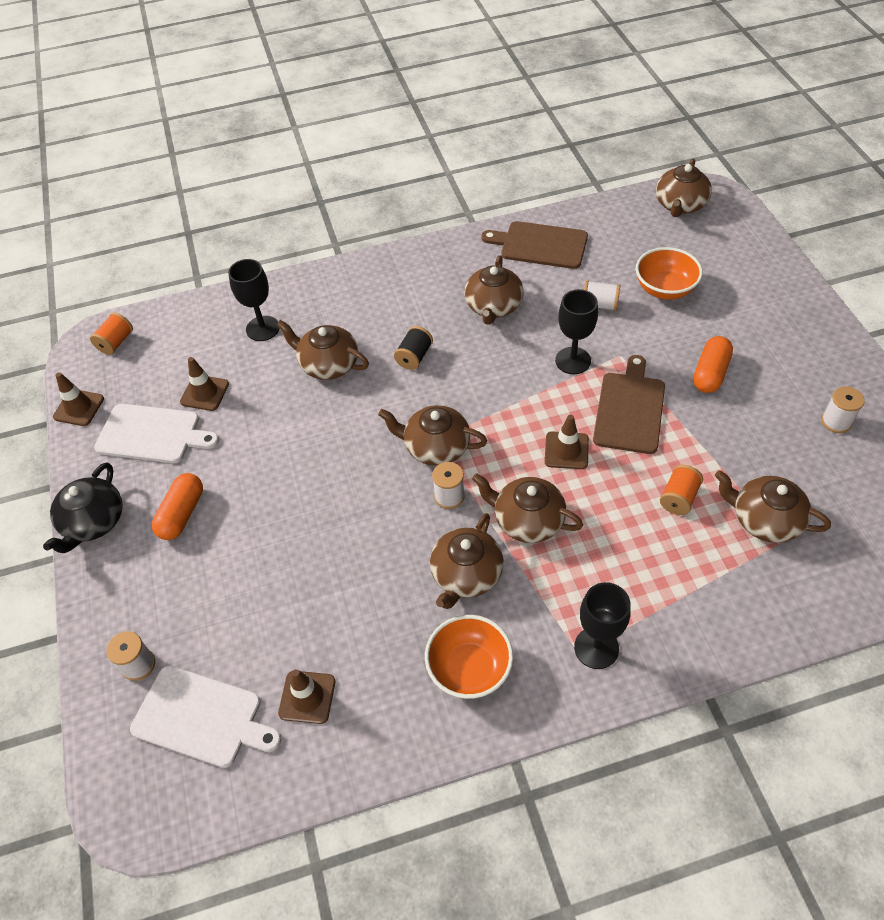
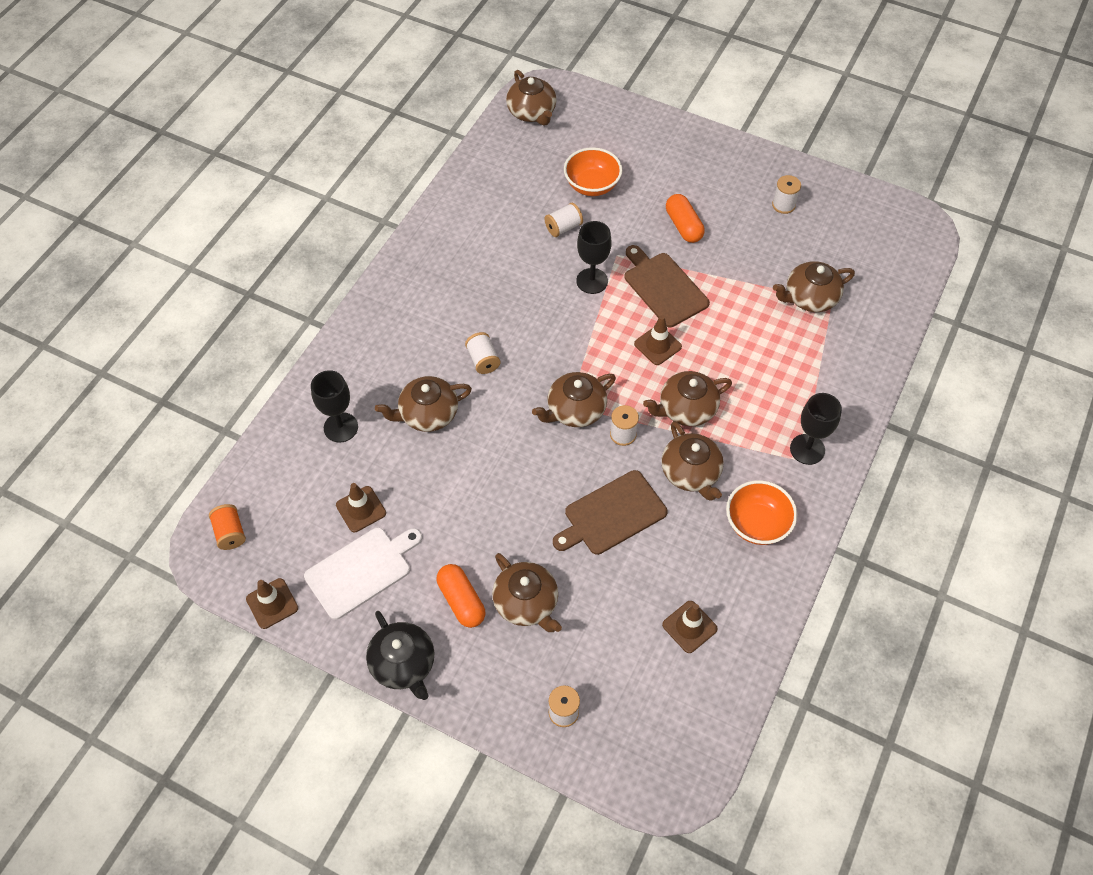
camera: 50 degrees left, 5 degrees up
(202, 717) = (644, 699): white cutting board -> none
(414, 357) = (483, 360): black spool -> white spool
(493, 306) = (493, 281): brown teapot -> brown teapot (526, 603)
(540, 245) = (470, 210): brown cutting board -> brown cutting board (612, 514)
(678, 498) = (752, 322): orange spool -> none

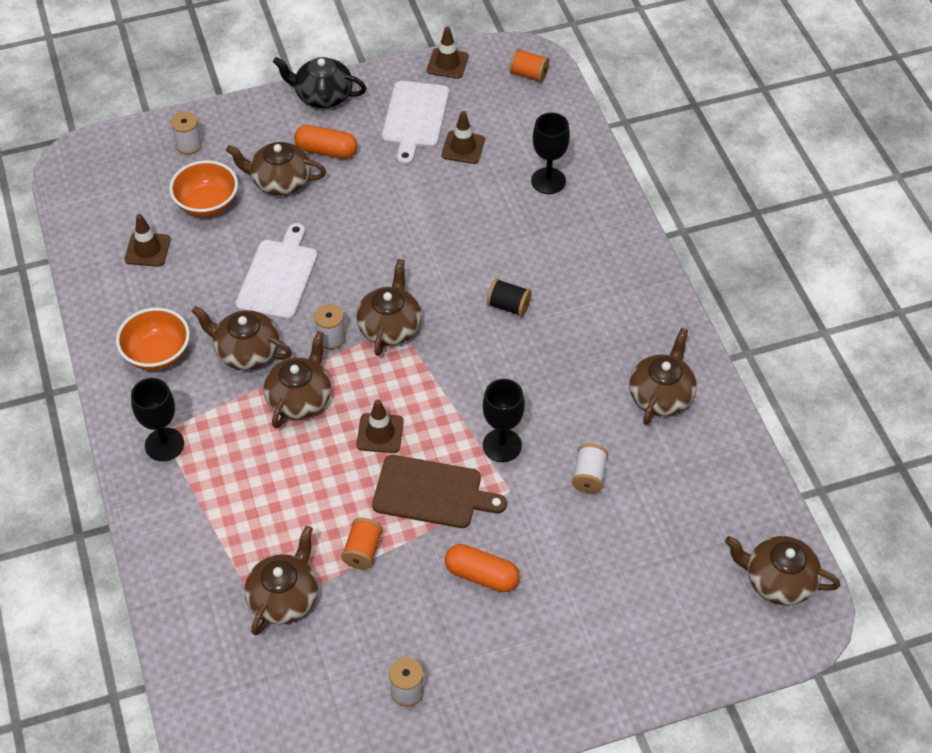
camera: 135 degrees right, 5 degrees down
(428, 414) = (498, 237): brown teapot -> brown teapot (661, 395)
(483, 360) = (508, 306): white spool -> black spool
(592, 185) = (617, 545): orange bowl -> orange bowl (207, 204)
(612, 514) = (278, 276): brown cutting board -> white cutting board
(738, 288) = (363, 551): none -> orange spool

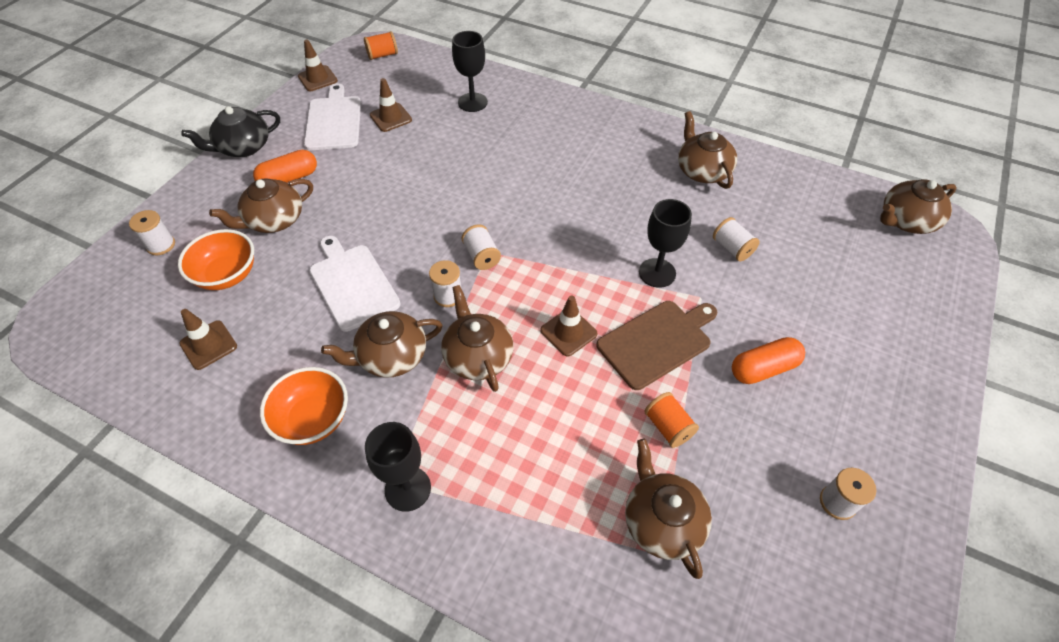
camera: 45 degrees left, 0 degrees up
(390, 326) = (481, 256): brown teapot -> white spool
(415, 118) = (333, 121): white cutting board -> white cutting board turned 150 degrees counterclockwise
(508, 306) = (544, 187): black spool -> none

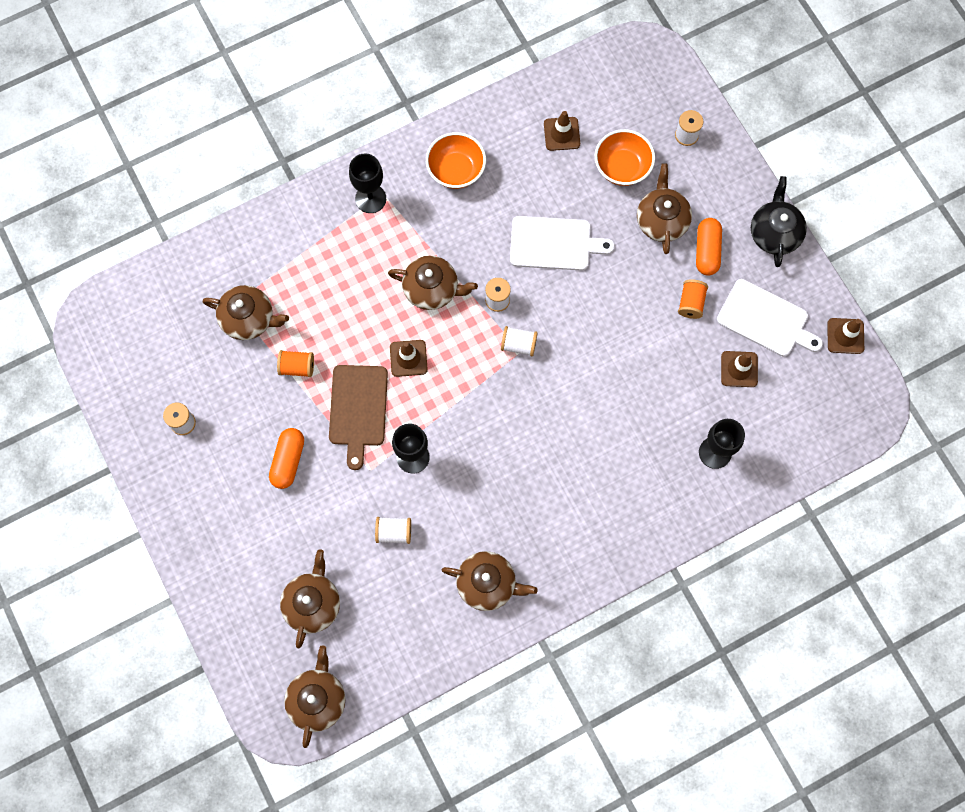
camera: 125 degrees right, 20 degrees up
(382, 55) = (850, 414): orange spool -> orange spool (691, 303)
(391, 356) = (471, 237): brown teapot -> brown teapot (312, 603)

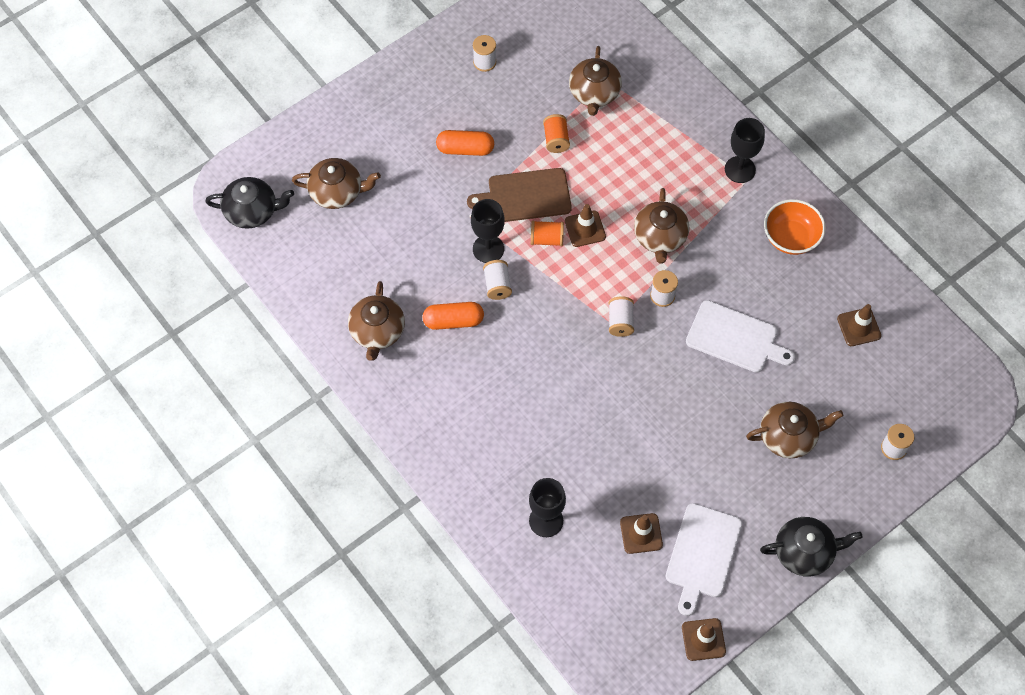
camera: 80 degrees right, 10 degrees down
(317, 699) = (252, 211): brown teapot -> black teapot
(394, 532) = (413, 245): white spool -> white spool (497, 285)
(554, 243) = (735, 338): white cutting board -> white cutting board turned 60 degrees counterclockwise
(622, 167) = (838, 390): orange bowl -> none
(691, 303) = (703, 477): orange spool -> orange spool (546, 239)
(707, 251) = (765, 485): orange capsule -> orange capsule (453, 321)

